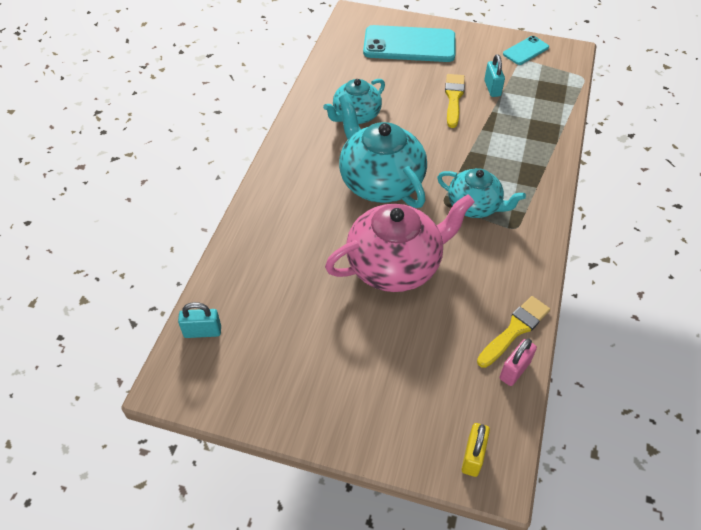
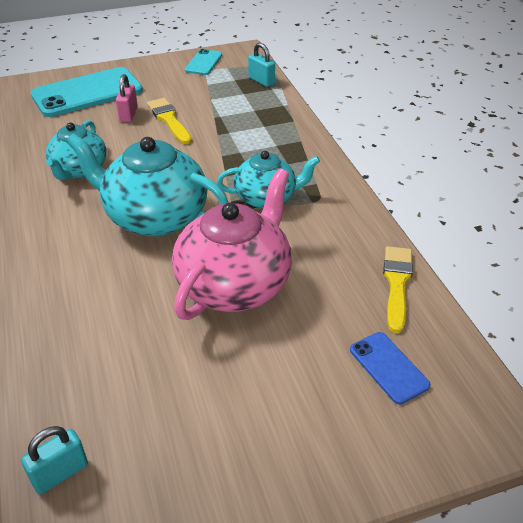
camera: 35 degrees left, 10 degrees down
(451, 387) = (388, 367): none -> blue phone
(473, 456) = (467, 421): yellow padlock -> none
(492, 88) = (199, 100): turquoise padlock -> turquoise padlock (261, 81)
(514, 370) = (429, 319): pink padlock -> pink padlock (128, 115)

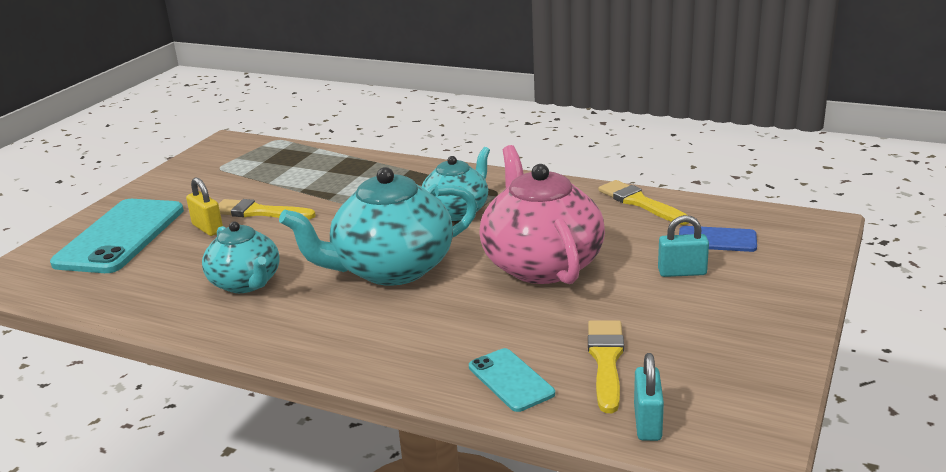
camera: 45 degrees left, 15 degrees down
(128, 115) = (208, 228): pink padlock -> yellow padlock
(128, 400) = (606, 361): none -> yellow brush
(203, 62) = (203, 164): turquoise phone -> turquoise phone (510, 380)
(261, 81) = (291, 152): turquoise padlock -> turquoise padlock (682, 272)

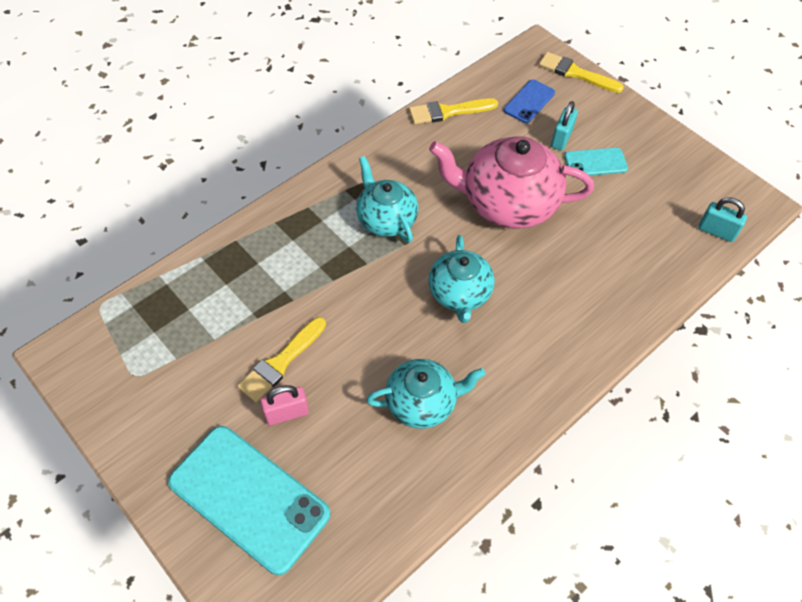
camera: 70 degrees left, 30 degrees up
(208, 228) = (286, 413): yellow padlock -> pink padlock
(392, 269) = (459, 294): turquoise teapot -> turquoise teapot, size x0.62
(510, 380) = (646, 277): turquoise phone -> turquoise phone (595, 163)
(606, 361) = (646, 222): yellow brush -> yellow brush (576, 73)

